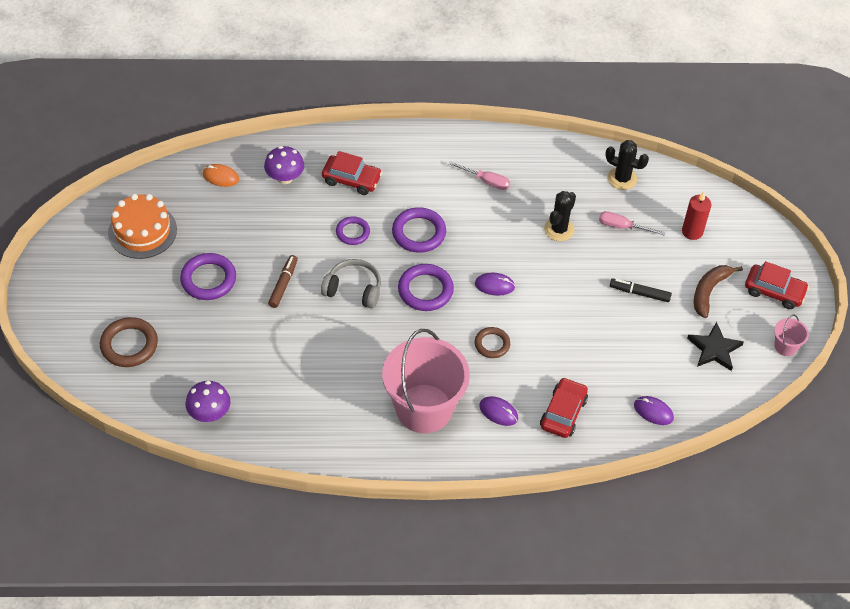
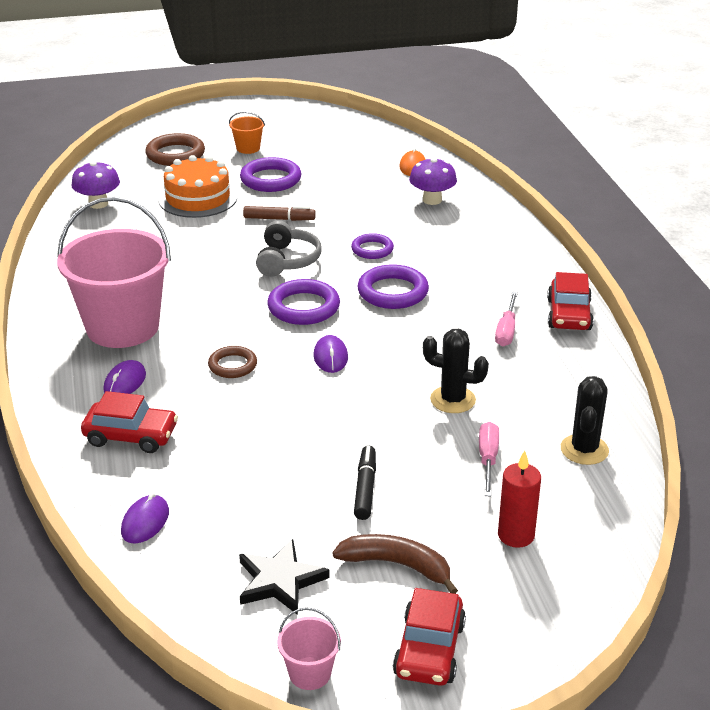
camera: 80 degrees right, 20 degrees down
(138, 287) = (248, 148): none -> orange bucket
(142, 231) = (320, 140): orange cake -> orange cake (198, 198)
(351, 179) = (453, 239): red car -> red car (569, 315)

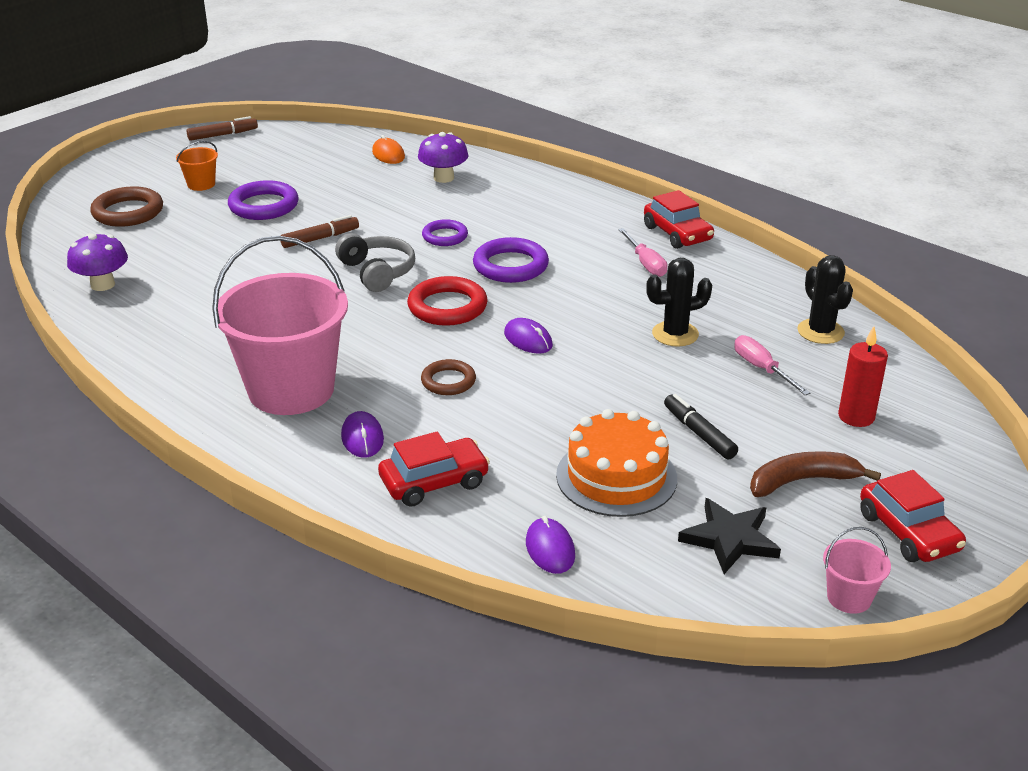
camera: 35 degrees left, 0 degrees up
(198, 198) = (209, 246): orange cake -> orange cake (616, 477)
(303, 307) = (447, 307): purple ring -> red ring
(309, 113) = (223, 135): none -> brown marker

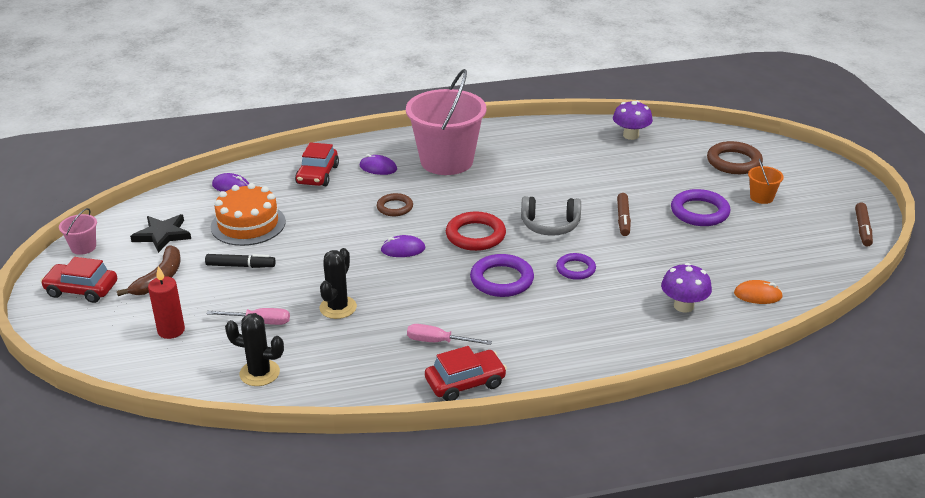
camera: 125 degrees right, 0 degrees up
(677, 233) = (465, 383): red car -> red car turned 150 degrees clockwise

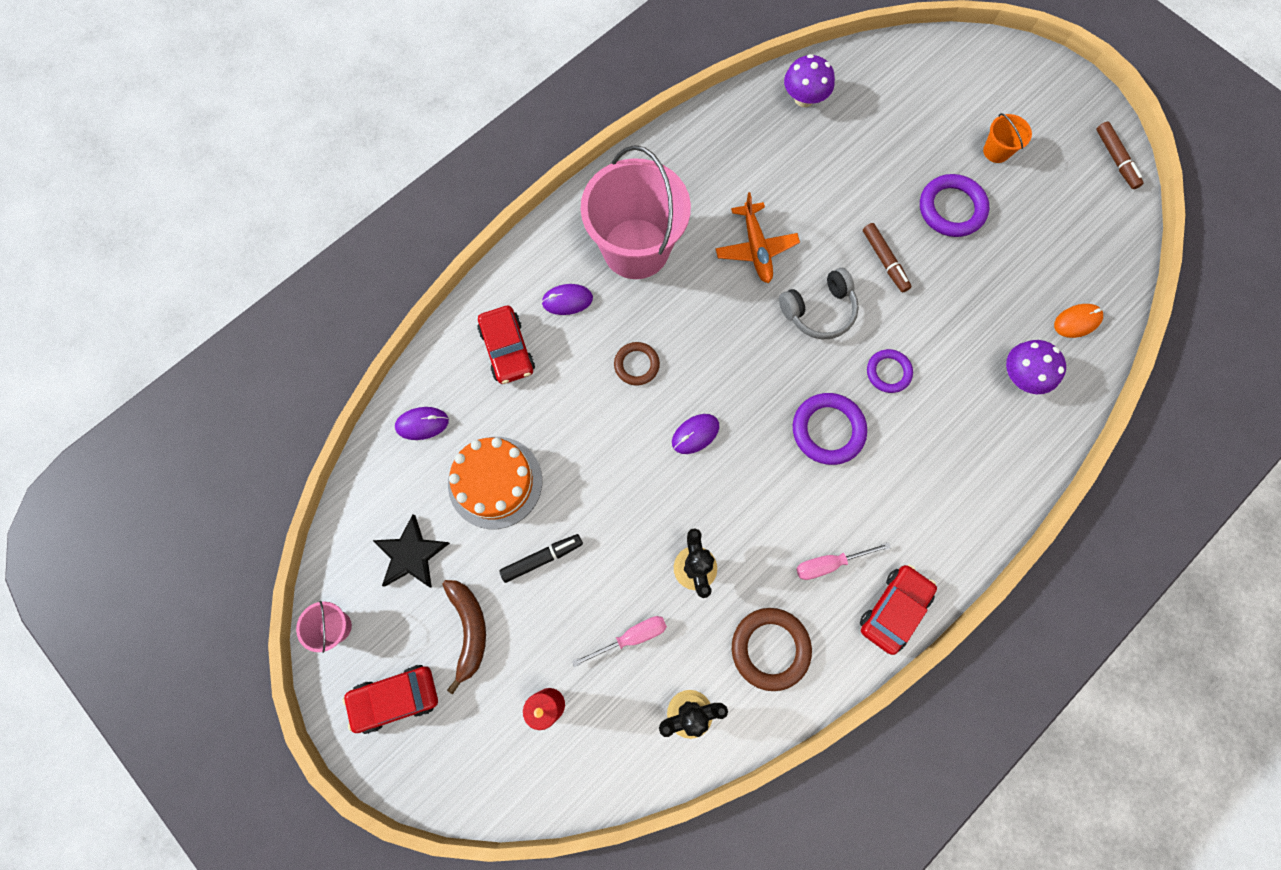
camera: 30 degrees left, 40 degrees up
(475, 235) = (754, 369): red ring -> none
(531, 185) = (756, 248): none -> orange plane
(734, 162) = (936, 98): brown ring -> brown ring (770, 648)

